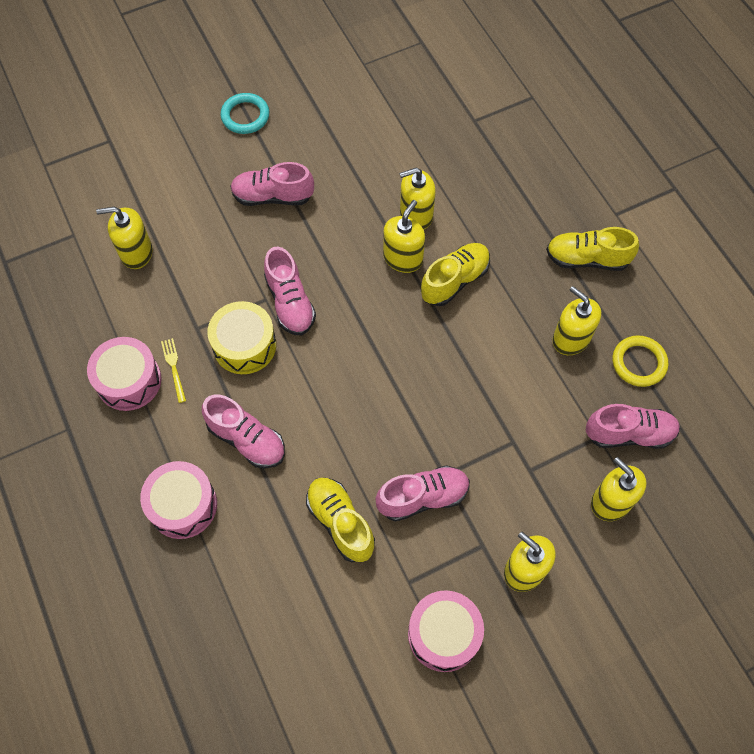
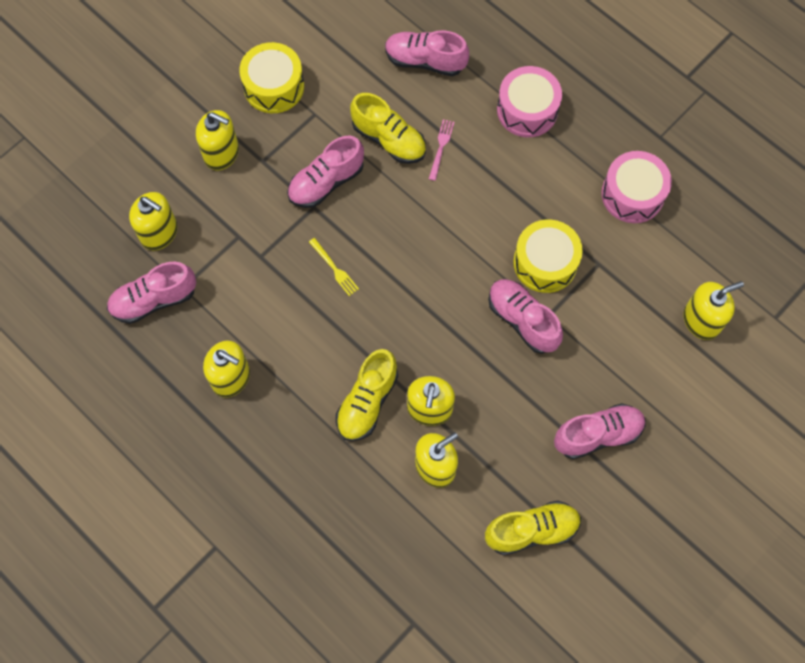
camera: 160 degrees right, 5 degrees up
(173, 367) = (599, 220): yellow fork -> yellow fork (335, 269)
(245, 116) = (681, 531): turquoise ring -> none
(247, 439) = (500, 179): pink shoe -> pink shoe (425, 61)
(290, 495) = (441, 147): none -> pink fork
(444, 634) = (274, 86): pink drum -> yellow drum
(587, 259) = (235, 476): yellow shoe -> yellow shoe (531, 530)
(639, 363) = (157, 375): yellow ring -> none

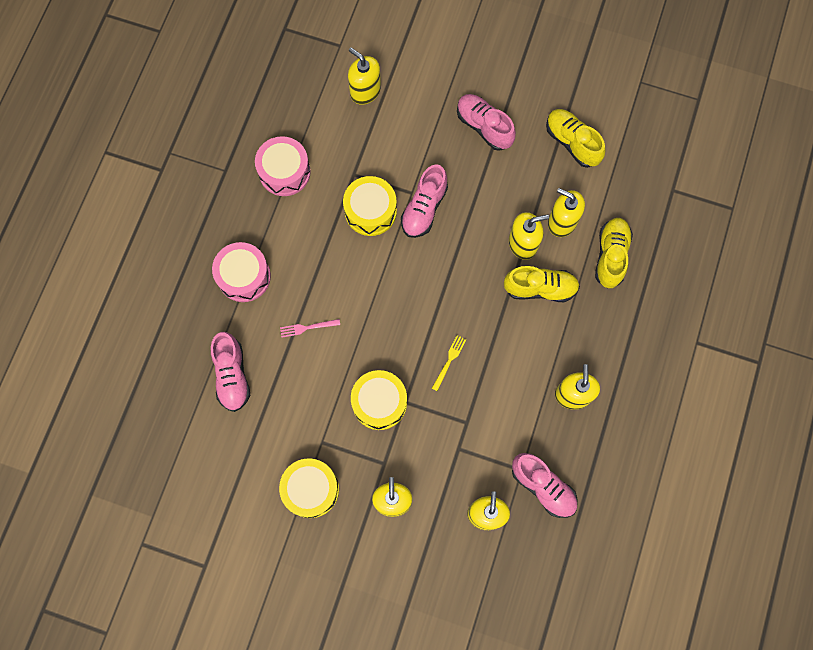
camera: 115 degrees left, 5 degrees up
(326, 182) = (379, 402): pink shoe -> yellow drum
(389, 139) = (318, 371): yellow shoe -> yellow shoe (610, 256)

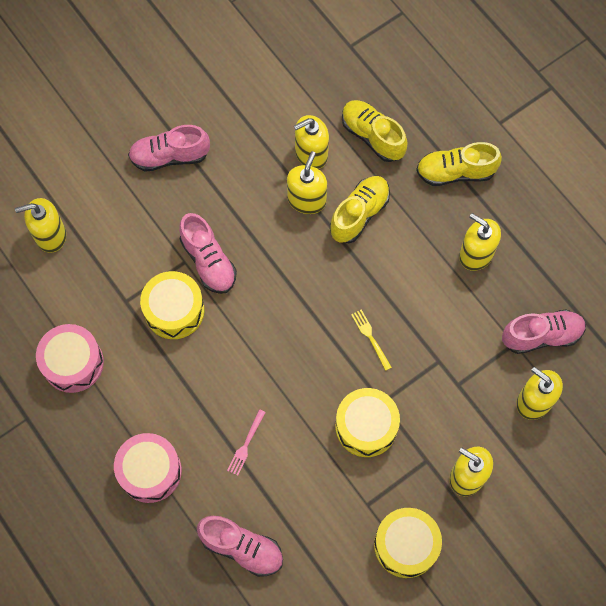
camera: 55 degrees left, 5 degrees down
(572, 142) = (243, 94): yellow shoe -> yellow shoe (455, 172)

